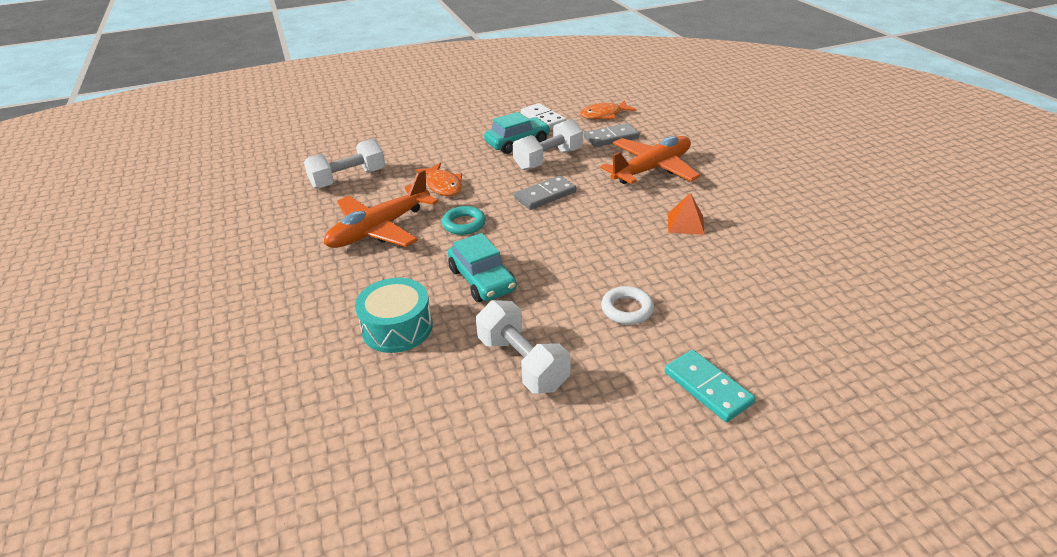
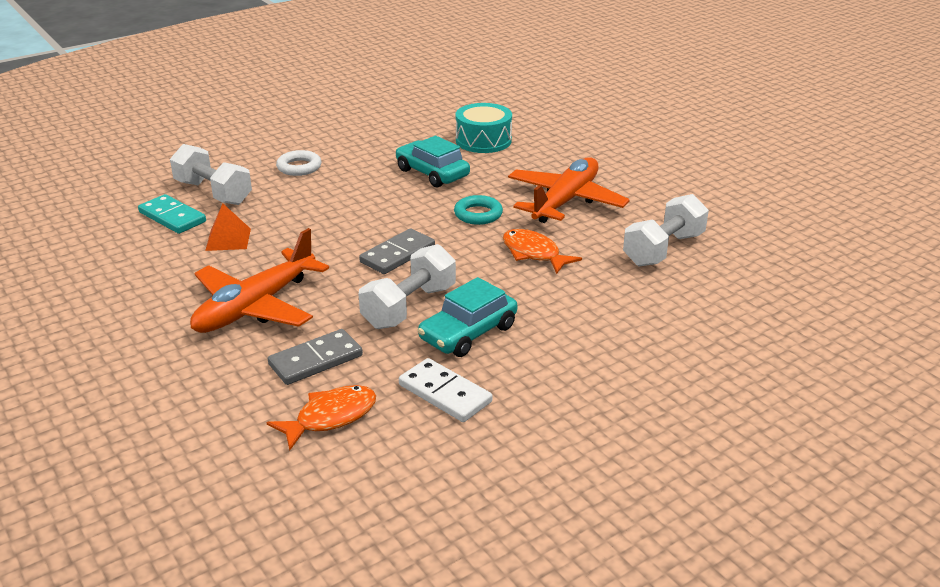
camera: 165 degrees right, 5 degrees down
(522, 363) = (377, 134): white dumbbell -> white dumbbell (213, 193)
(707, 388) = (244, 135): turquoise domino -> turquoise domino (172, 217)

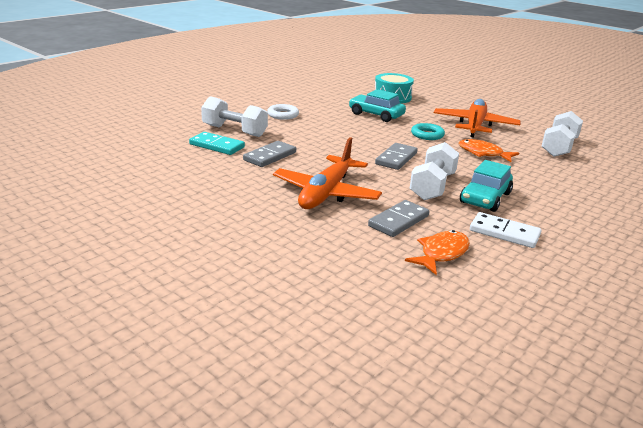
camera: 15 degrees left, 5 degrees down
(228, 239) = (270, 156): orange pyramid -> grey domino

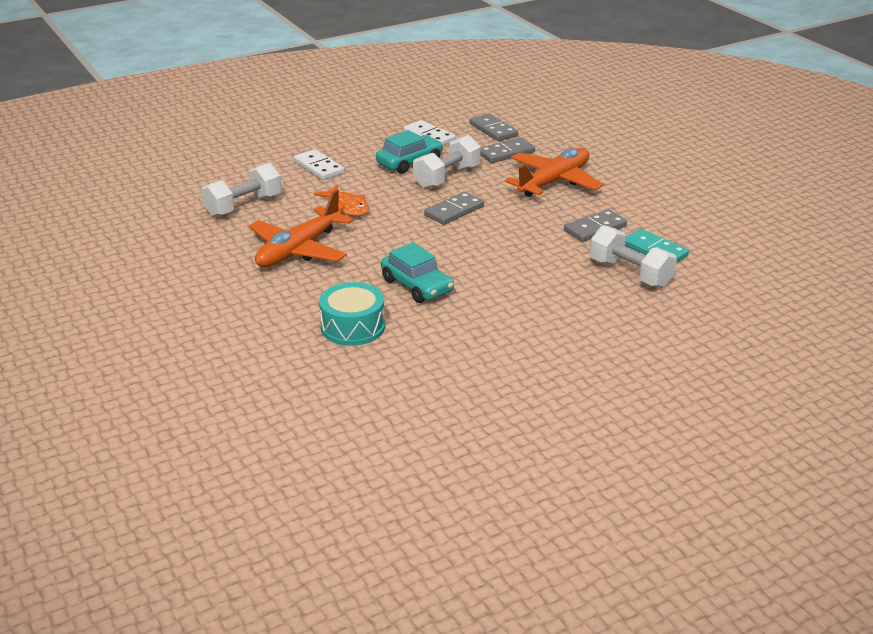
camera: 160 degrees left, 5 degrees up
(283, 115) = (555, 300): white ring -> none
(427, 135) = (382, 241): turquoise ring -> none
(441, 253) = (493, 130): orange fish -> grey domino
(557, 183) = (319, 167): none -> white domino

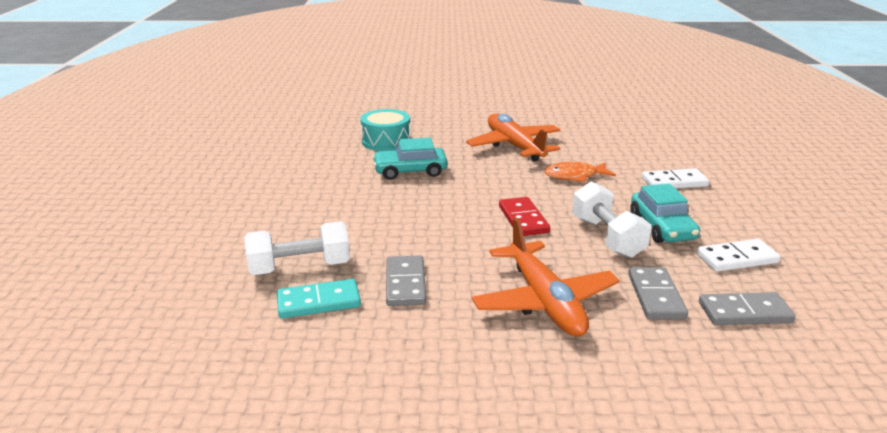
camera: 120 degrees right, 5 degrees down
(243, 206) = (610, 142): white dumbbell -> none
(454, 211) = (523, 219): grey domino -> red domino

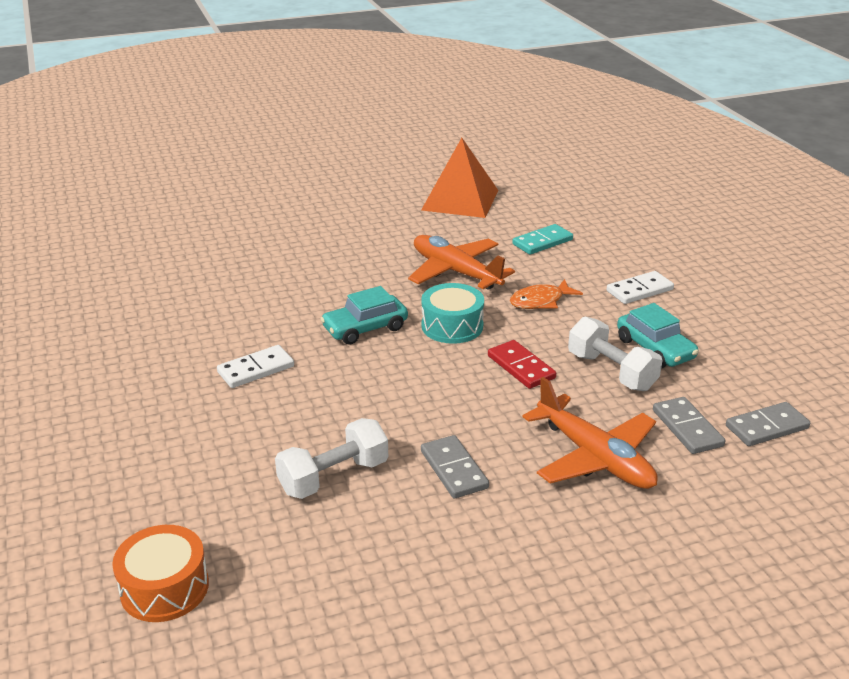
camera: 20 degrees left, 5 degrees up
(100, 318) = (164, 588): none -> orange drum
(318, 302) = (382, 511): turquoise domino -> turquoise domino (542, 242)
(386, 141) = (309, 291): turquoise drum -> turquoise drum (452, 326)
(553, 102) = (460, 200): none -> orange pyramid
(737, 258) = (735, 370): white domino -> white domino (256, 369)

